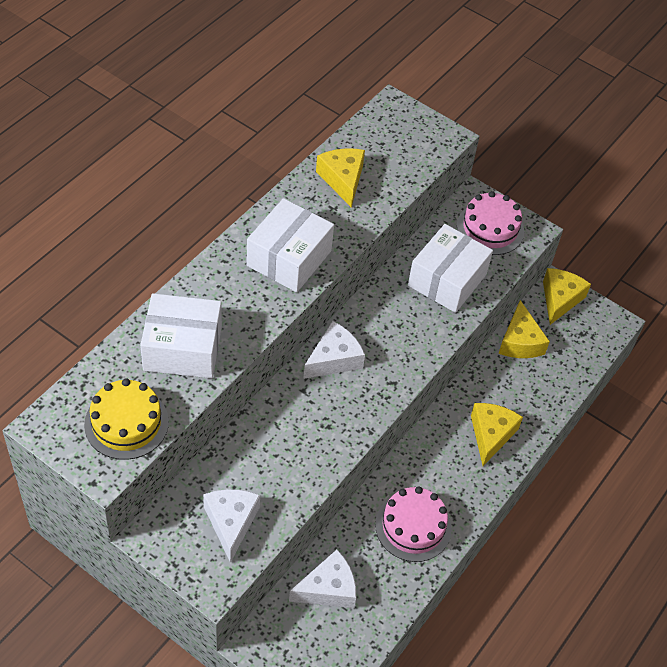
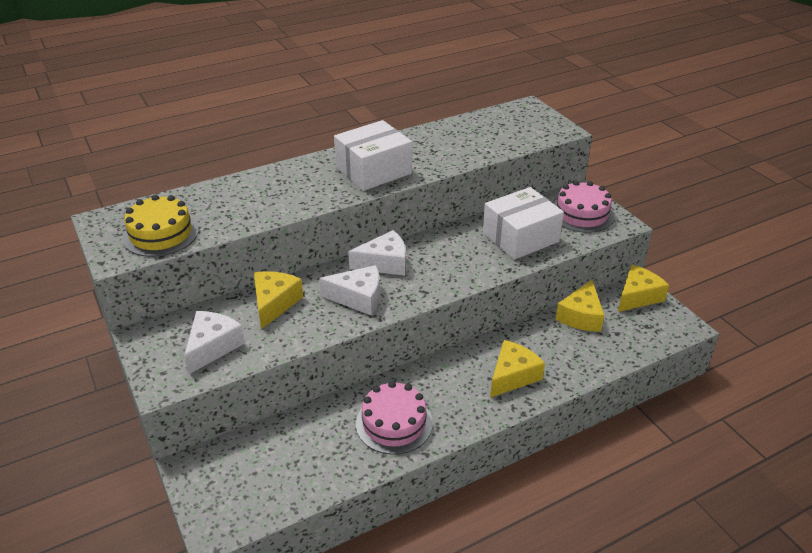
camera: 30 degrees right, 15 degrees down
(182, 349) = (244, 202): white box -> none
(328, 589) = (284, 446): white cheese -> white cheese (358, 298)
(342, 180) = (454, 137): yellow cheese -> yellow cheese (274, 303)

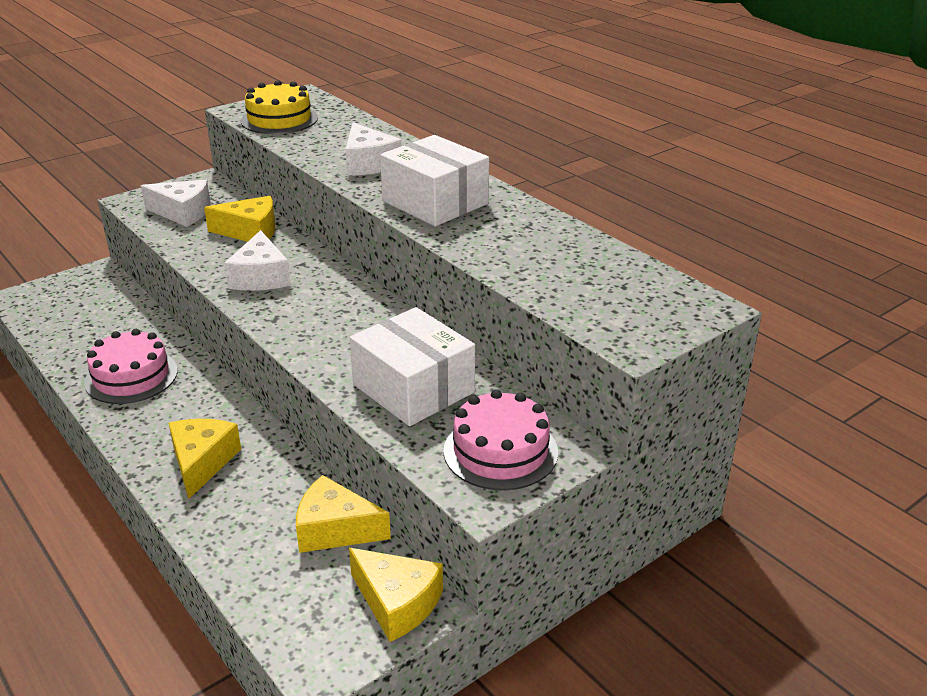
camera: 80 degrees right, 5 degrees down
(384, 263) = (331, 286): white cheese -> white cheese (368, 163)
(512, 376) = (202, 462): yellow cheese -> yellow cheese turned 120 degrees counterclockwise

